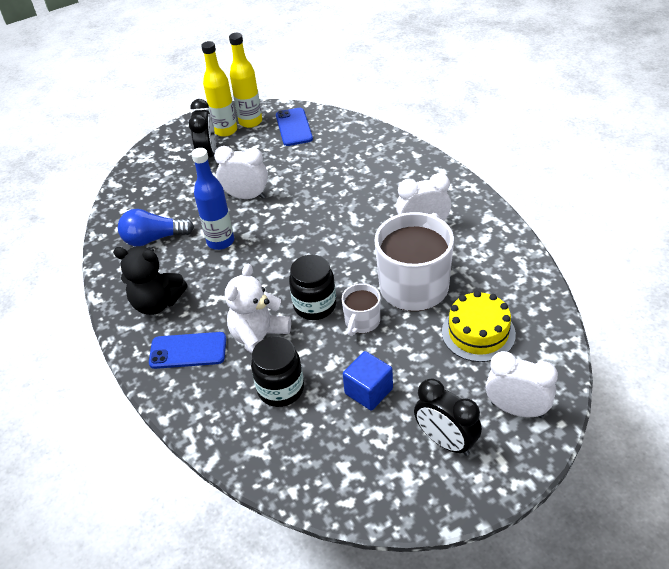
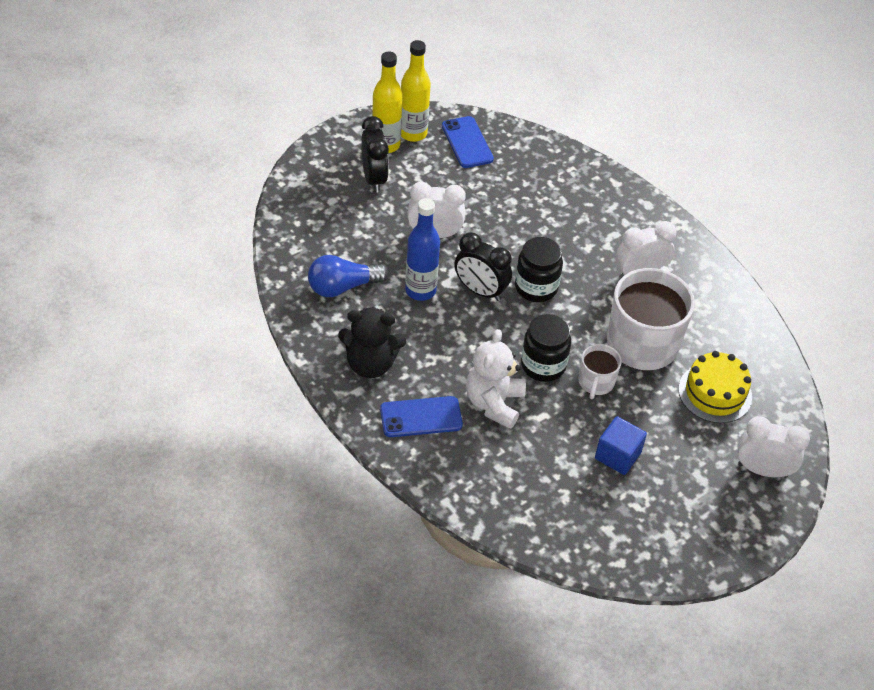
camera: 15 degrees left, 5 degrees up
(281, 389) = (529, 456): black jar -> black jar (536, 287)
(446, 441) = (701, 503): black clock -> black clock (480, 291)

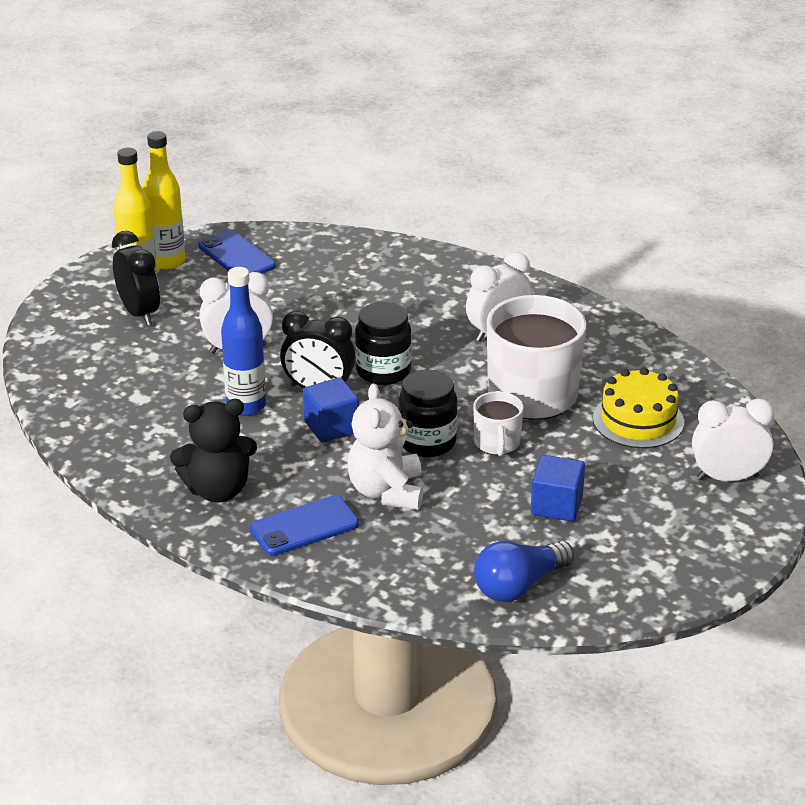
camera: 15 degrees left, 15 degrees down
(342, 287) = (148, 424): blue light bulb -> blue light bulb (519, 586)
(476, 329) = (331, 427): none -> blue cube

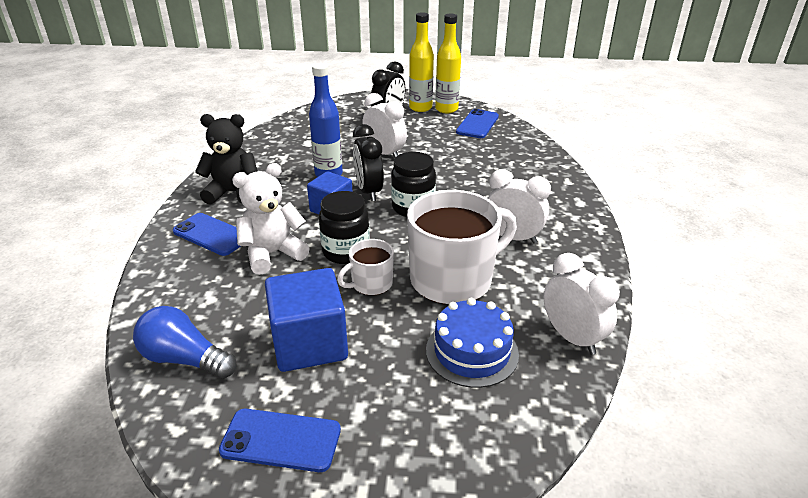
camera: 60 degrees right, 0 degrees up
(218, 490) = (233, 193): black teddy bear -> black teddy bear turned 135 degrees clockwise
(556, 505) = (309, 343): blue cube -> blue cube, size x1.58
(638, 420) = (472, 352): yellow cake -> blue cake
(664, 551) = (281, 440): none -> blue phone
(728, 478) = (434, 450): white clock -> white clock (572, 337)

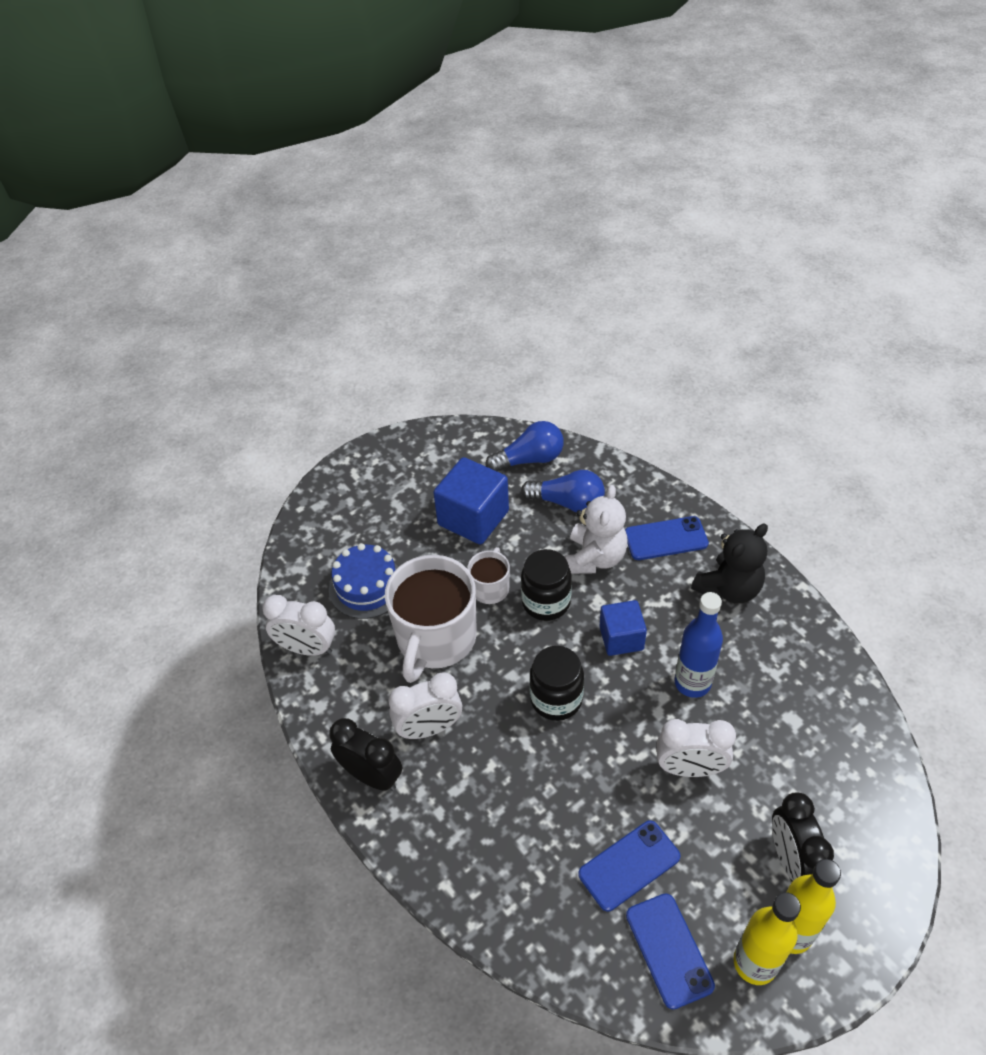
camera: 140 degrees right, 15 degrees up
(223, 300) = (568, 503): none -> blue light bulb
(281, 440) = (420, 465): blue phone -> blue phone (629, 865)
(368, 191) = (622, 688): black clock -> black clock (372, 776)

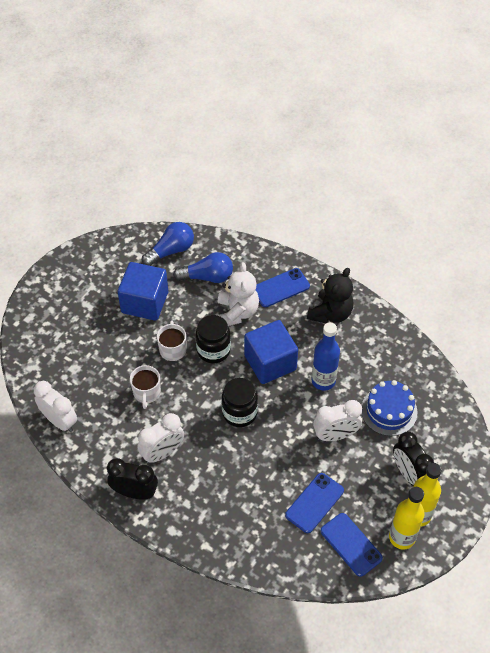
camera: 20 degrees left, 5 degrees up
(307, 648) = (59, 421): white clock -> white clock turned 135 degrees counterclockwise
(367, 586) = (86, 368): blue cake -> blue cake (389, 411)
(435, 639) = (146, 393): white mug -> white mug, size x0.50
(621, 638) = (270, 362): blue cube -> blue cube, size x1.58

